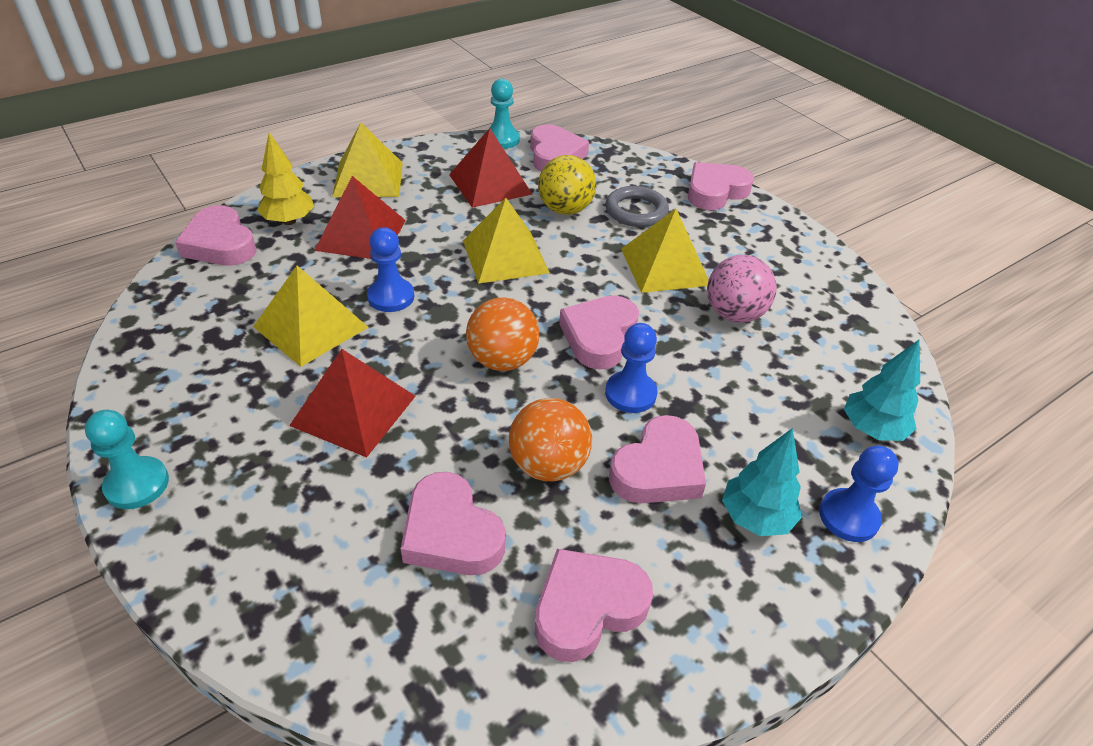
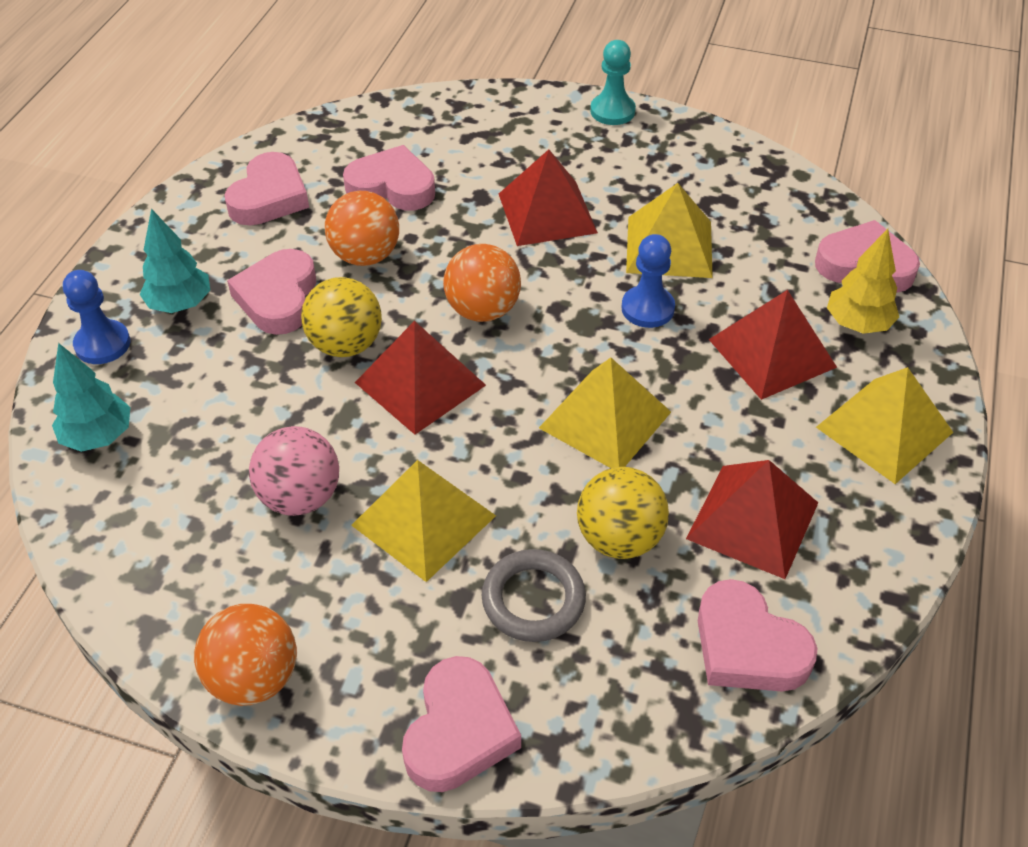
camera: 145 degrees right, 5 degrees up
(502, 139) = (854, 628): turquoise pawn -> none
(599, 336) = (420, 384): pink heart -> red pyramid
(630, 394) = (346, 344): blue pawn -> yellow ball
(809, 251) = (254, 678): none -> orange ball

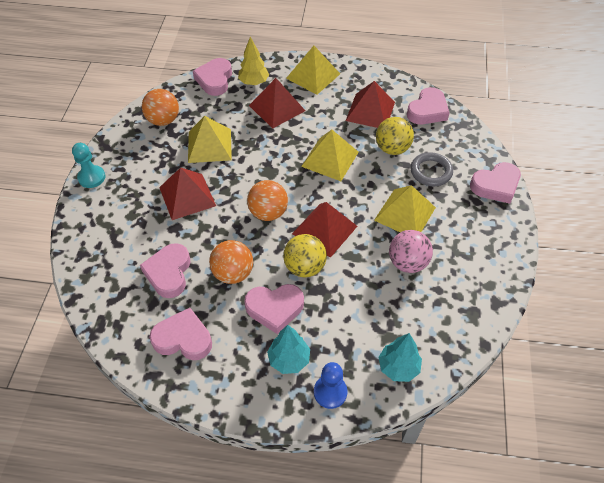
camera: 100 degrees left, 5 degrees up
(254, 678) = (503, 256): orange ball -> orange ball (163, 120)
(459, 731) = (495, 186): pink heart -> pink heart turned 150 degrees clockwise
(647, 308) = (256, 150): blue pawn -> none

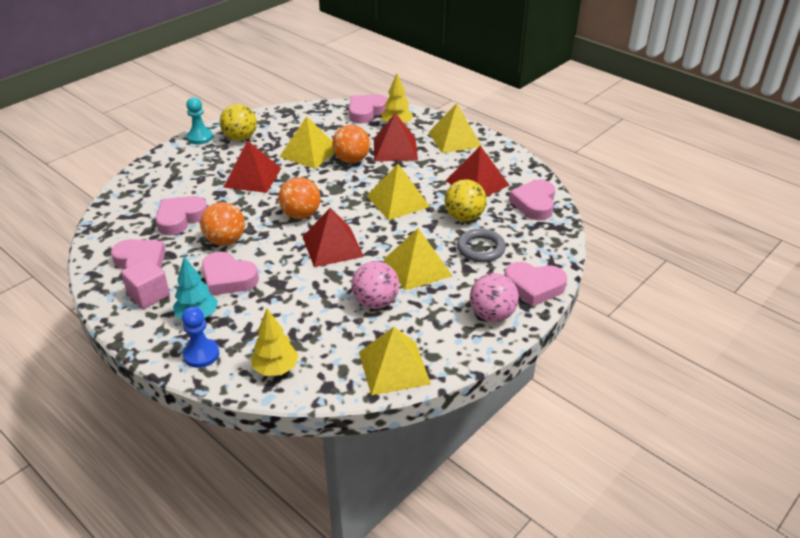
camera: 35 degrees right, 15 degrees down
(163, 120) = (294, 123): orange ball -> orange ball (351, 160)
(226, 365) = (149, 295): none -> pink cube
(304, 267) = (285, 263): yellow ball -> yellow ball (240, 138)
(398, 367) = (276, 369): turquoise tree -> yellow tree
(427, 110) = (534, 203): pink heart -> pink heart turned 120 degrees clockwise
(475, 311) = (393, 367): none -> yellow pyramid
(493, 226) = (492, 315): none -> pink ball

